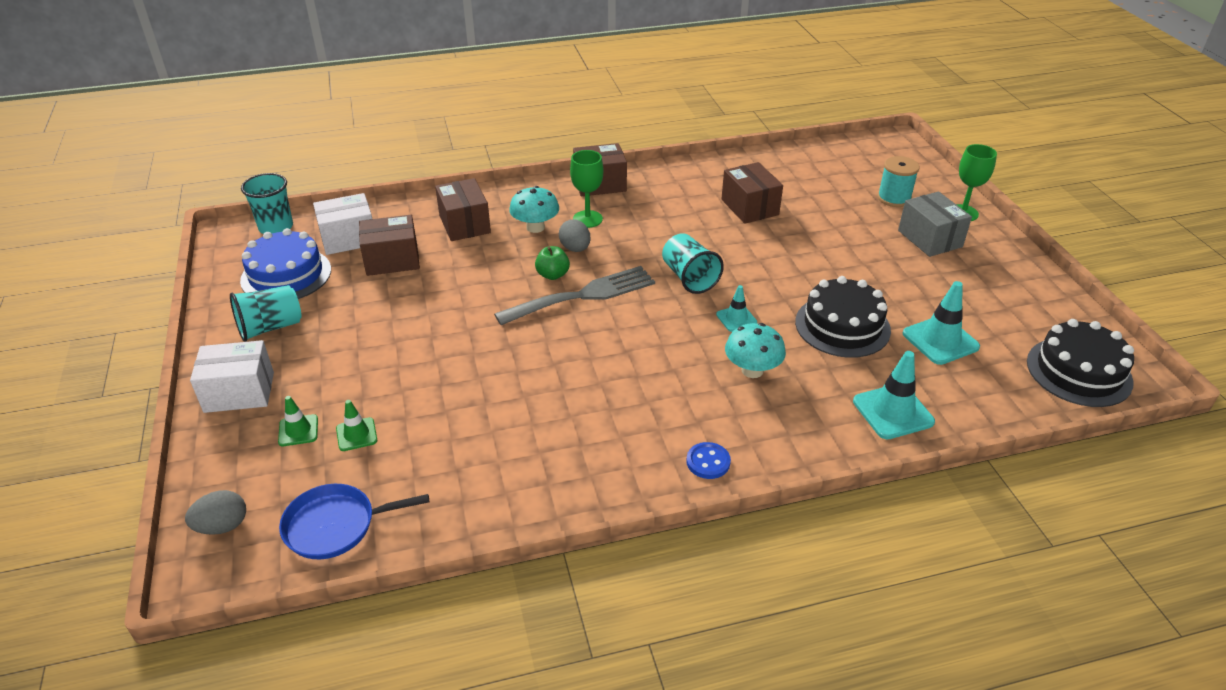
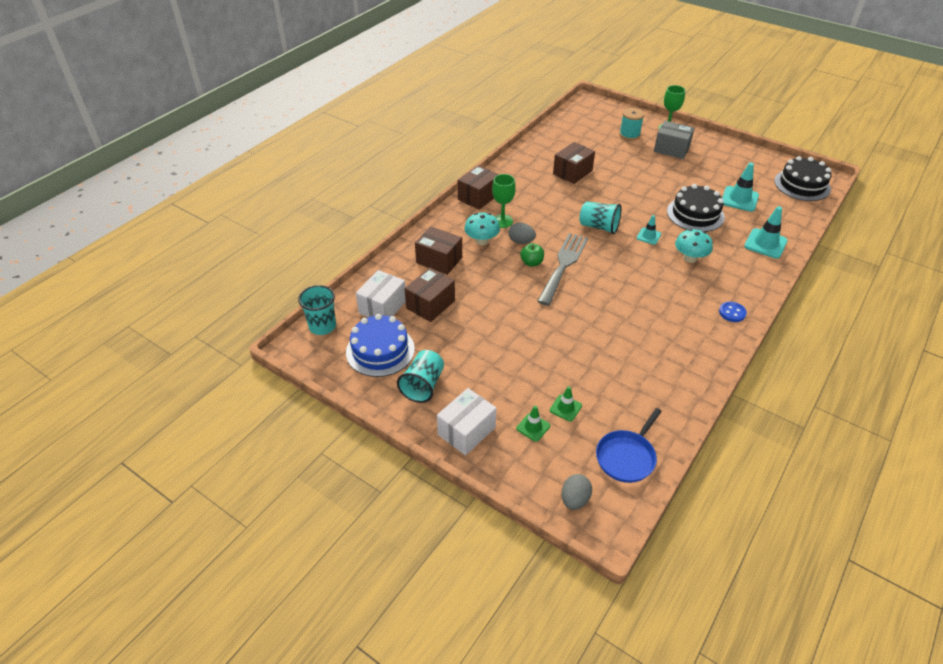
camera: 40 degrees left, 5 degrees up
(749, 207) = (572, 172): brown box -> brown box turned 75 degrees counterclockwise

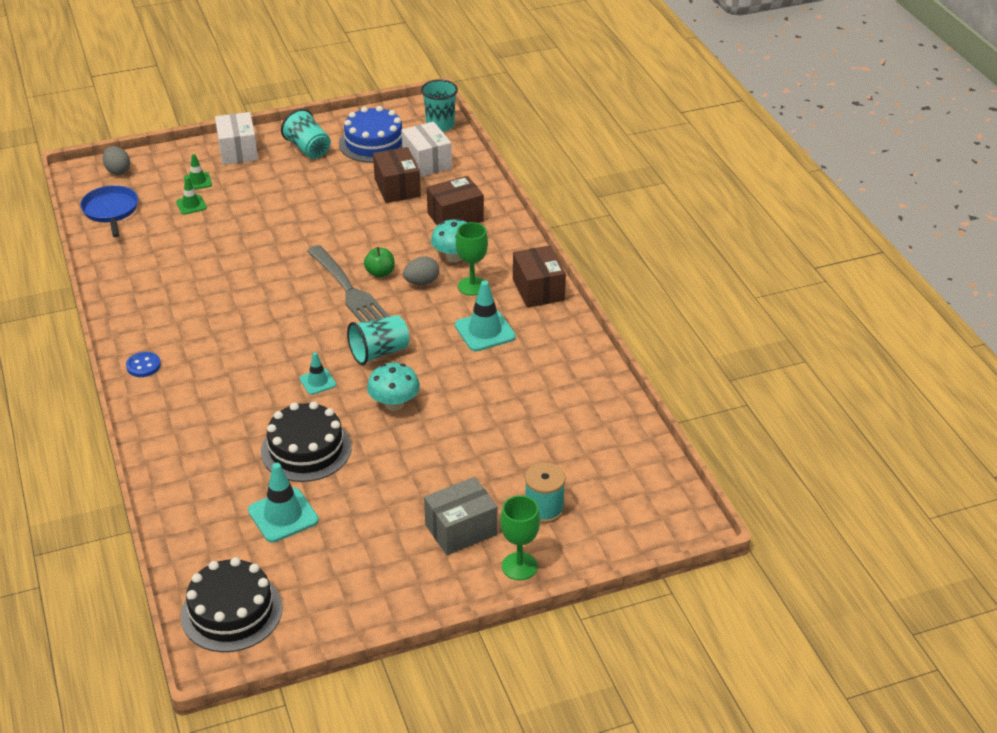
camera: 125 degrees right, 5 degrees down
(572, 172) = (508, 393): brown box -> none
(690, 258) = (246, 390): turquoise mushroom -> turquoise mushroom (394, 404)
(765, 243) = (188, 472): turquoise traffic cone -> turquoise traffic cone (485, 331)

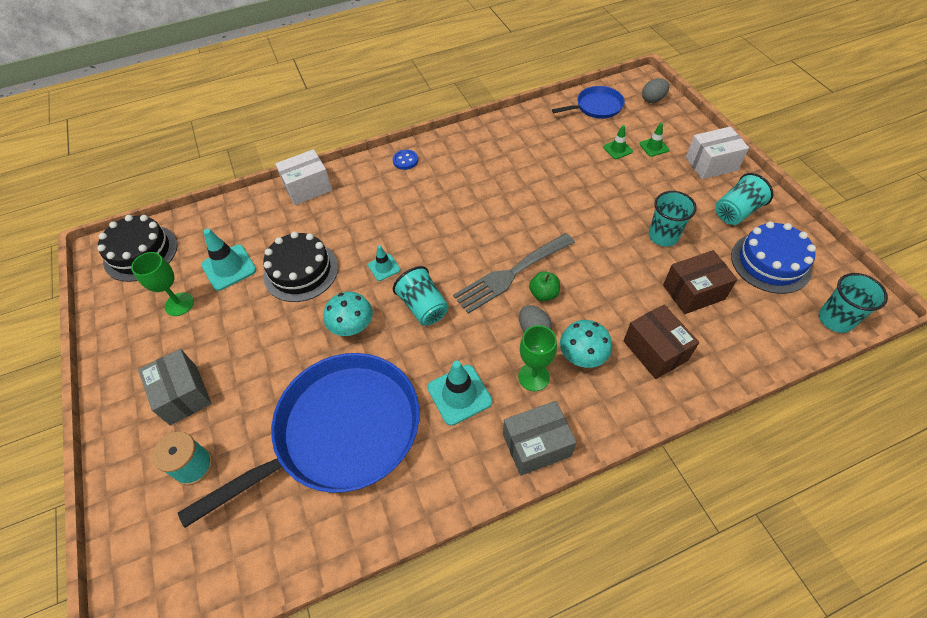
camera: 90 degrees right, 15 degrees up
(326, 194) = (663, 236): none -> turquoise cup
(427, 162) = (753, 314): white box -> white box (308, 188)
(515, 407) = (341, 432): none -> blue pan
(519, 566) = (126, 447): green goblet -> green goblet (179, 304)
(538, 290) = (536, 445): brown box -> grey box

